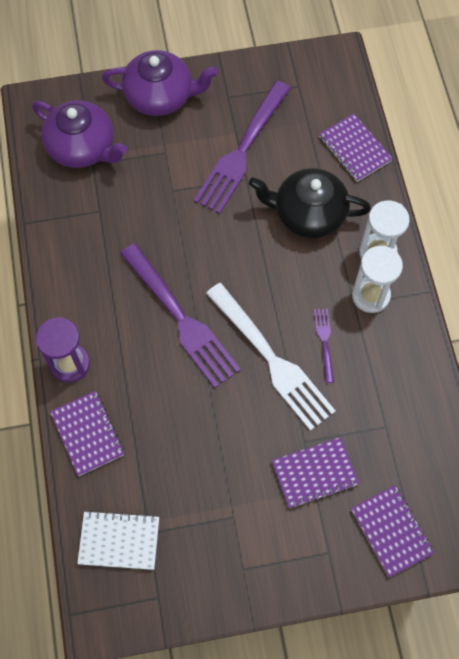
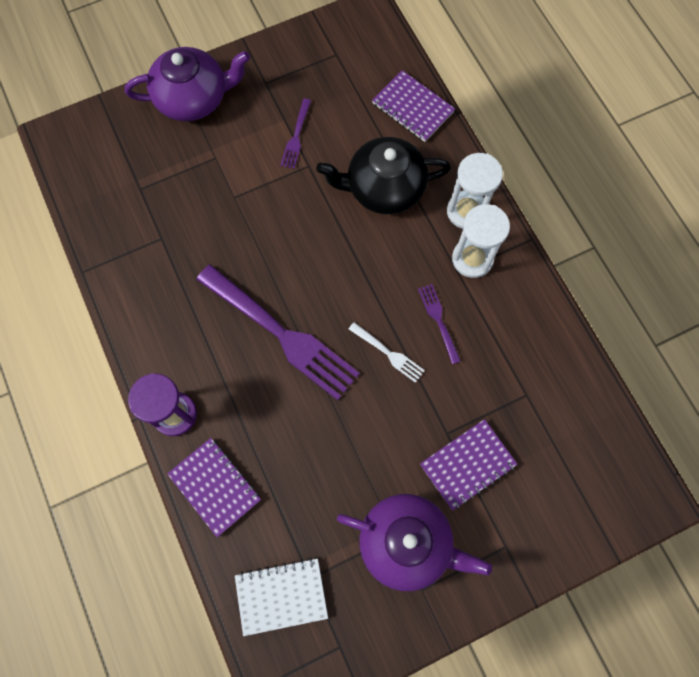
camera: 15 degrees left, 5 degrees up
(83, 147) = (124, 173): purple teapot -> purple teapot (407, 543)
(242, 150) = (296, 136): purple fork -> purple fork, size x0.45
(270, 359) = (388, 353): white fork -> white fork, size x0.45
(391, 531) = (563, 505): purple notebook -> none

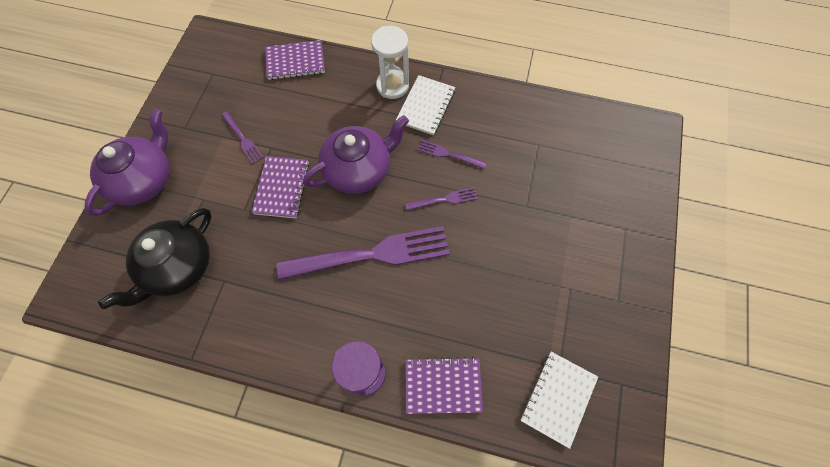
camera: 50 degrees left, 5 degrees down
(384, 188) = (331, 117): black teapot -> black teapot (178, 267)
(388, 353) = (444, 199): white fork -> purple fork
(407, 543) = (580, 286): purple teapot -> purple teapot (359, 169)
(467, 465) = (556, 210): purple notebook -> purple notebook (282, 188)
(472, 259) = (426, 106): white hourglass -> white notebook

